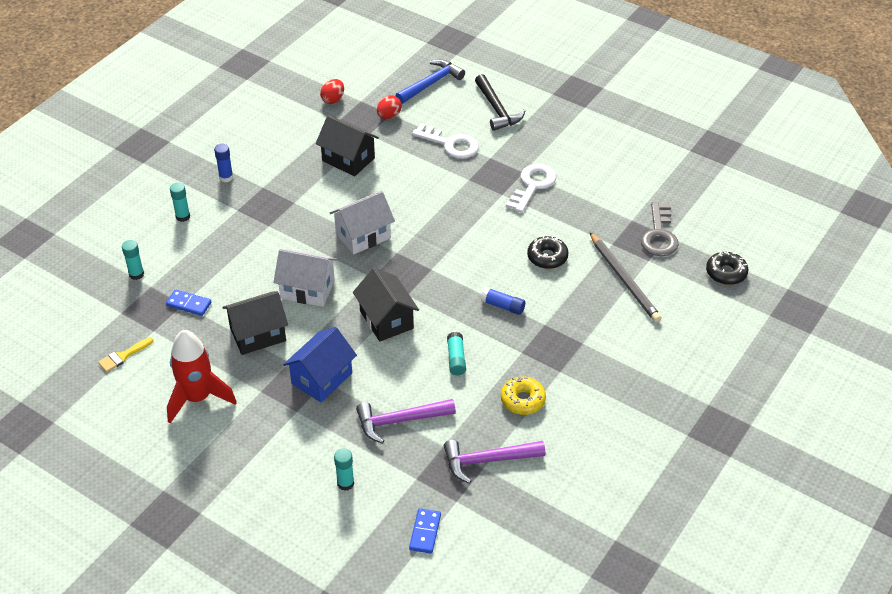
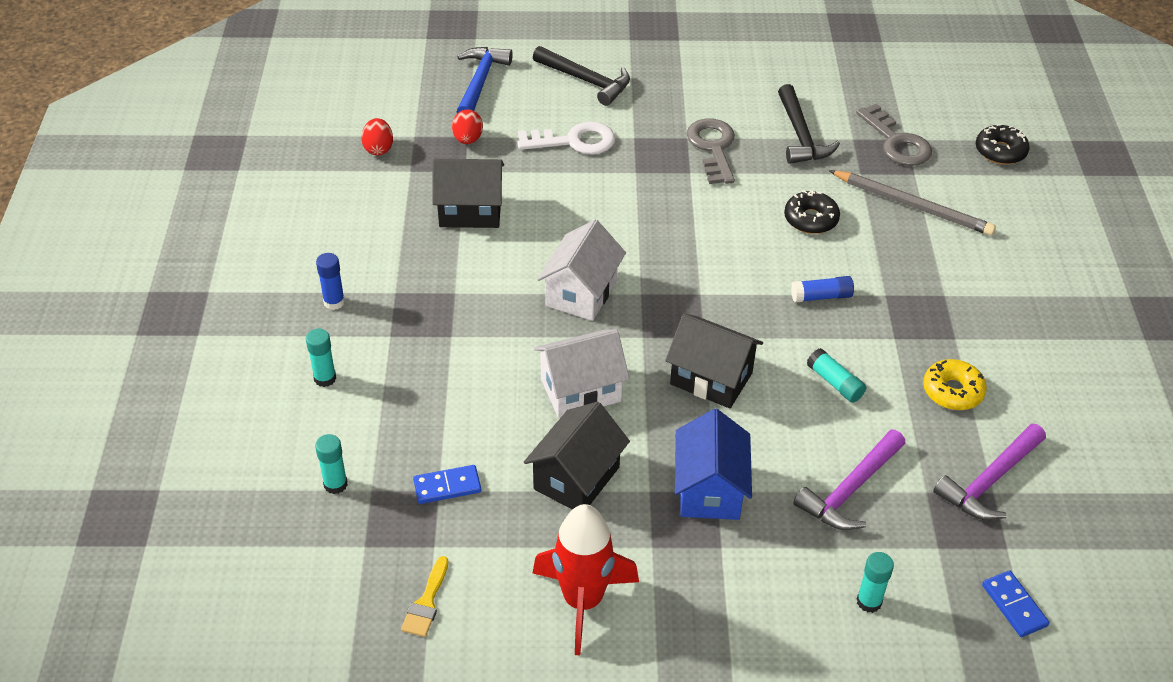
camera: 35 degrees left, 0 degrees up
(532, 185) = (713, 148): white key -> grey key
(598, 202) = (800, 135): none -> black hammer

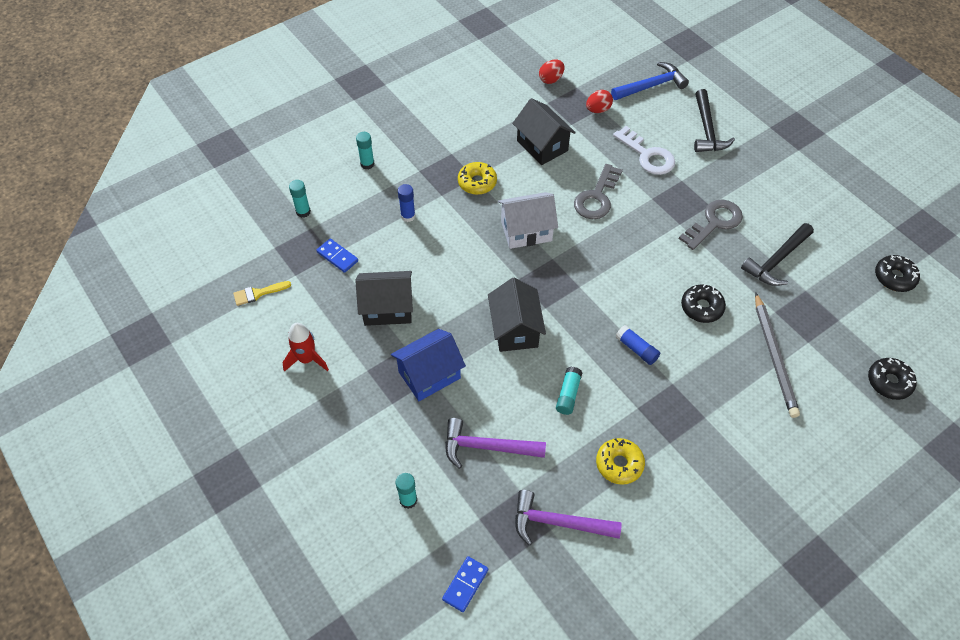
camera: 55 degrees right, 10 degrees up
(334, 302) = (421, 134): blue glue stick -> blue glue stick (408, 216)
(466, 294) = (477, 182): none -> yellow donut
(580, 390) = (452, 273): white house -> none
(583, 601) = (307, 359): red rocket -> red rocket, size x0.65
(889, 77) = (894, 277): none -> black donut
(896, 142) = (829, 316): grey key -> grey key (597, 197)

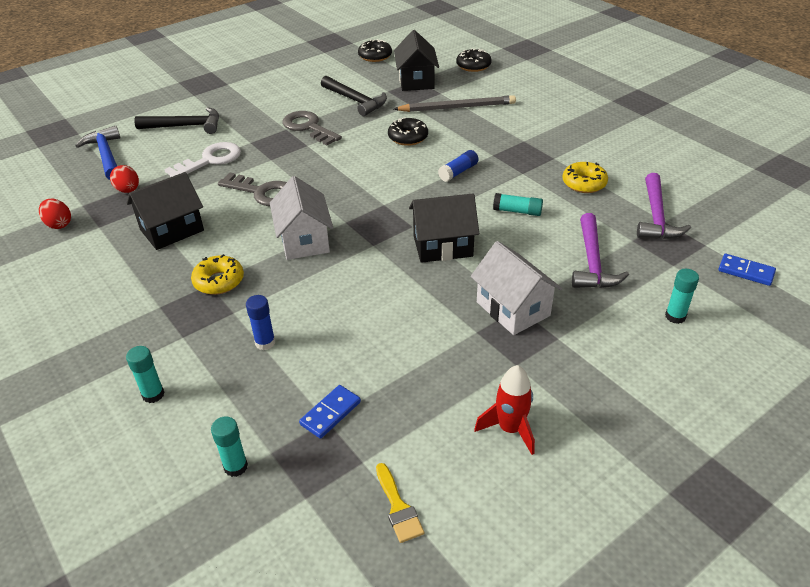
camera: 90 degrees left, 15 degrees down
(387, 308) = (420, 352): black house -> black house (416, 81)
(429, 375) = (513, 309): blue house -> white house

